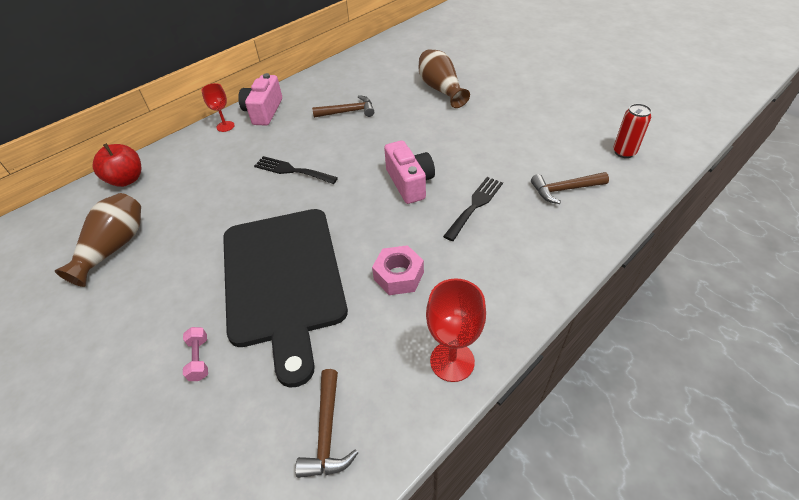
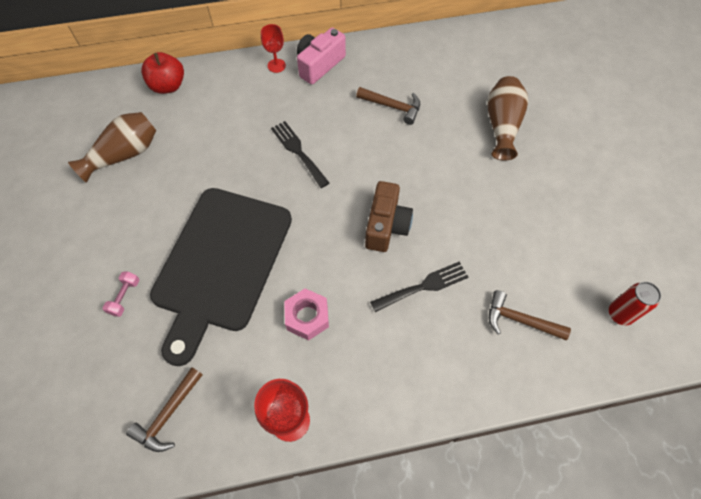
camera: 30 degrees right, 15 degrees up
(410, 183) = (386, 226): pink camera -> brown camera

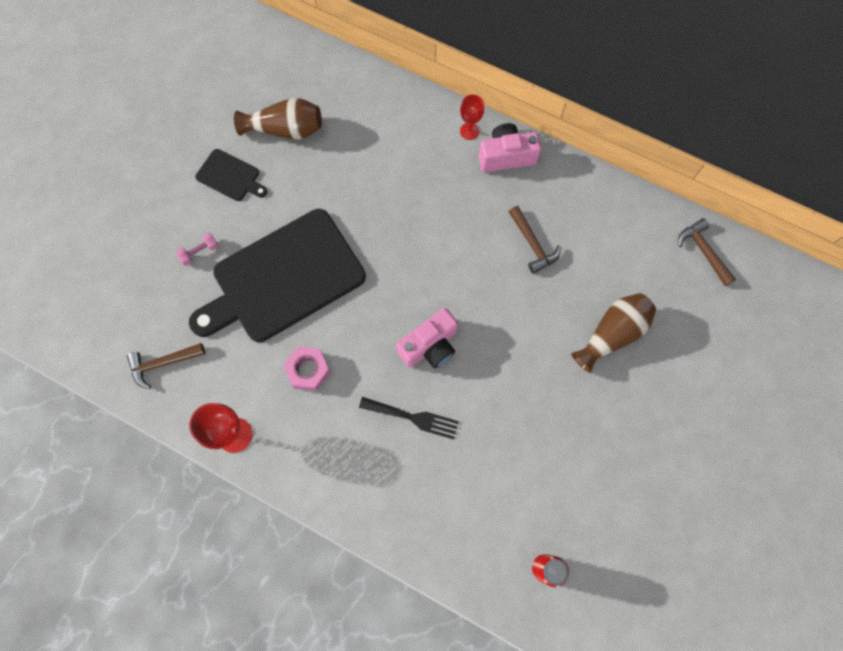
camera: 40 degrees right, 10 degrees up
(103, 220) = (230, 176): none -> black cutting board
(168, 86) = (366, 88): red apple -> none
(298, 151) = (418, 227): black fork -> none
(386, 226) = (430, 346): brown camera -> pink camera
(519, 320) = (460, 505): brown hammer -> brown hammer (703, 251)

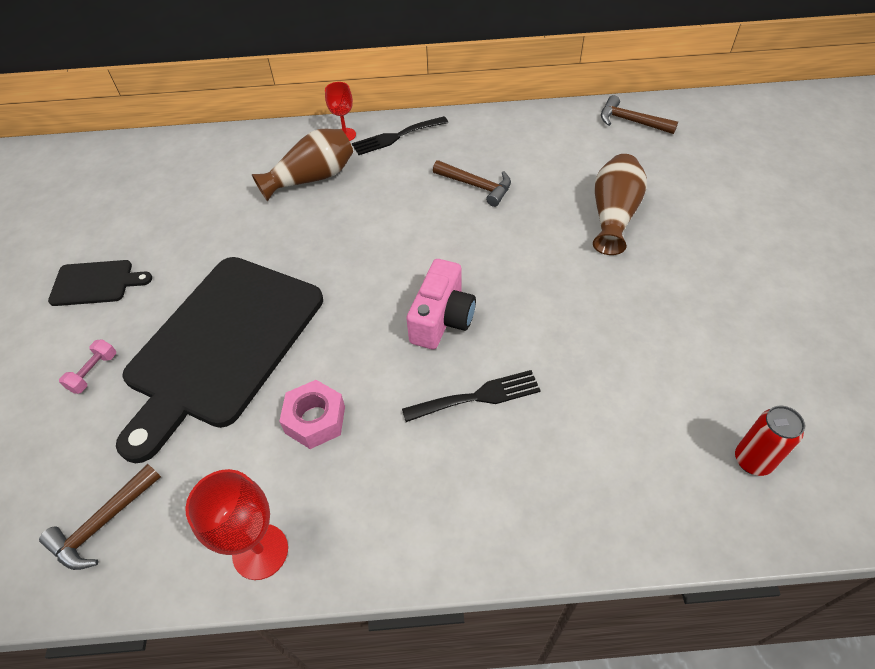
camera: 30 degrees left, 20 degrees down
(286, 130) = (142, 215): brown vase -> brown vase (312, 178)
(506, 156) = (396, 137): pink camera -> black fork

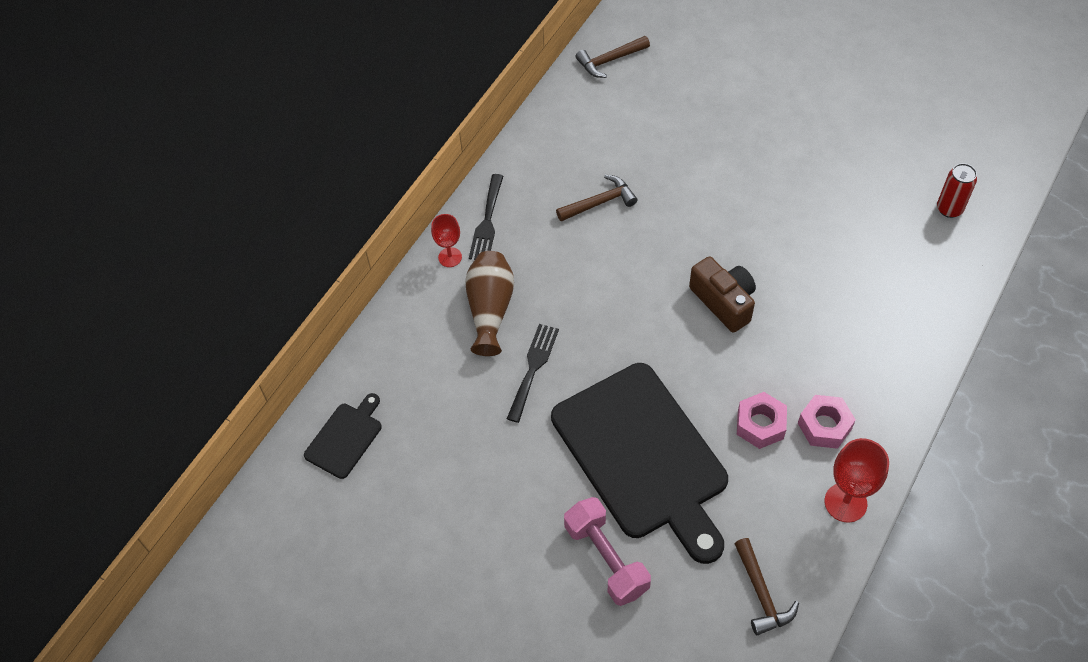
camera: 55 degrees left, 5 degrees up
(93, 372) = (606, 559): pink dumbbell -> pink dumbbell, size x2.02
(96, 283) = (495, 527): black cutting board -> black cutting board (345, 438)
(350, 480) = (824, 426): none -> pink nut
(442, 319) = (724, 302): pink camera -> brown camera
(478, 396) = (808, 318): black fork -> black fork (533, 368)
(613, 215) = (703, 140): brown vase -> none

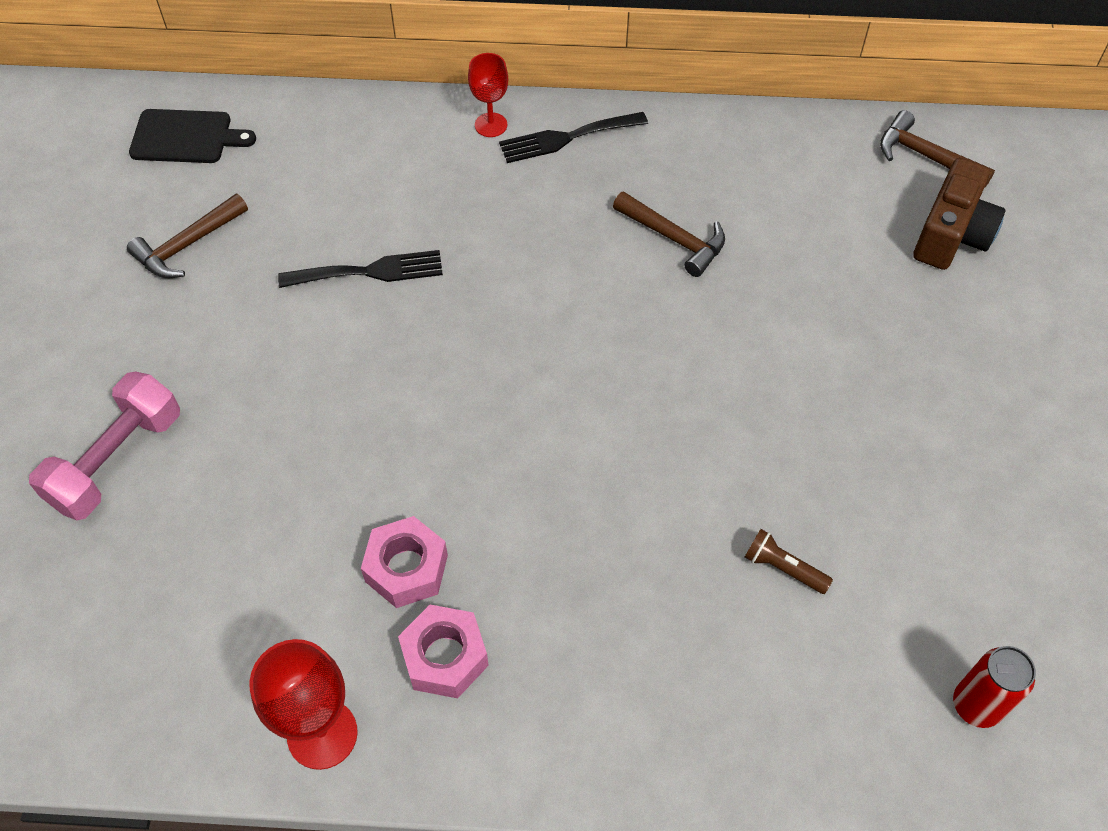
camera: 60 degrees right, 0 degrees up
(490, 309) = (435, 194): brown vase -> none
(643, 456) = (290, 443): black cutting board -> none
(724, 302) = (594, 445): brown camera -> brown camera (951, 234)
(761, 594) = (126, 670): brown hammer -> brown hammer (187, 245)
(841, 250) = (783, 568): none -> brown flashlight

